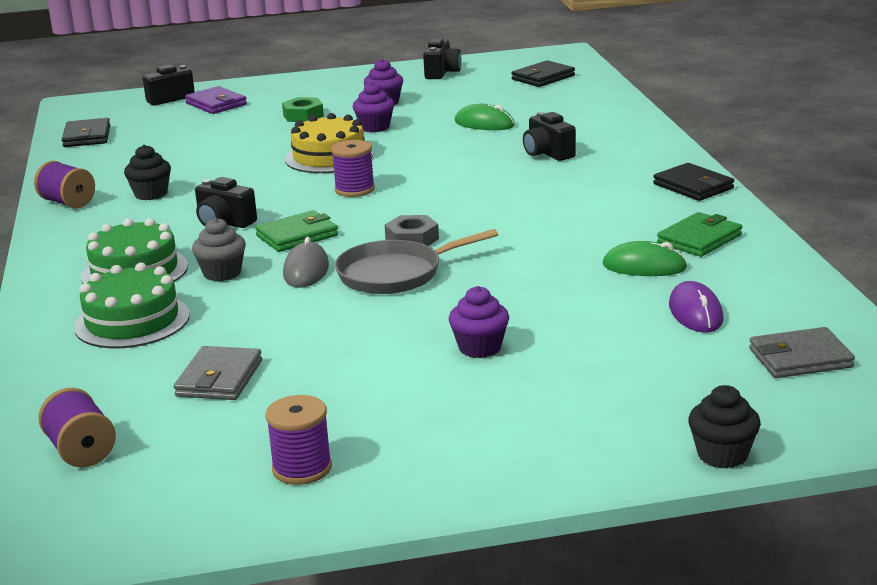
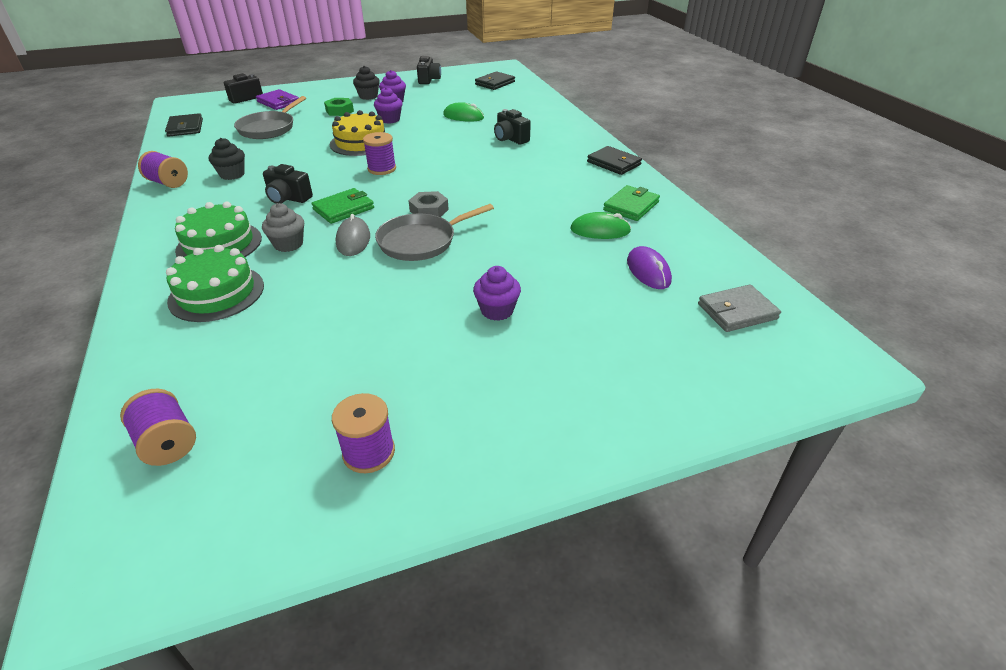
camera: 10 degrees left, 15 degrees up
(201, 138) = (269, 128): none -> grey pan
(219, 378) = (290, 351): grey wallet -> none
(722, 455) = (713, 415): black cupcake -> black cupcake (368, 96)

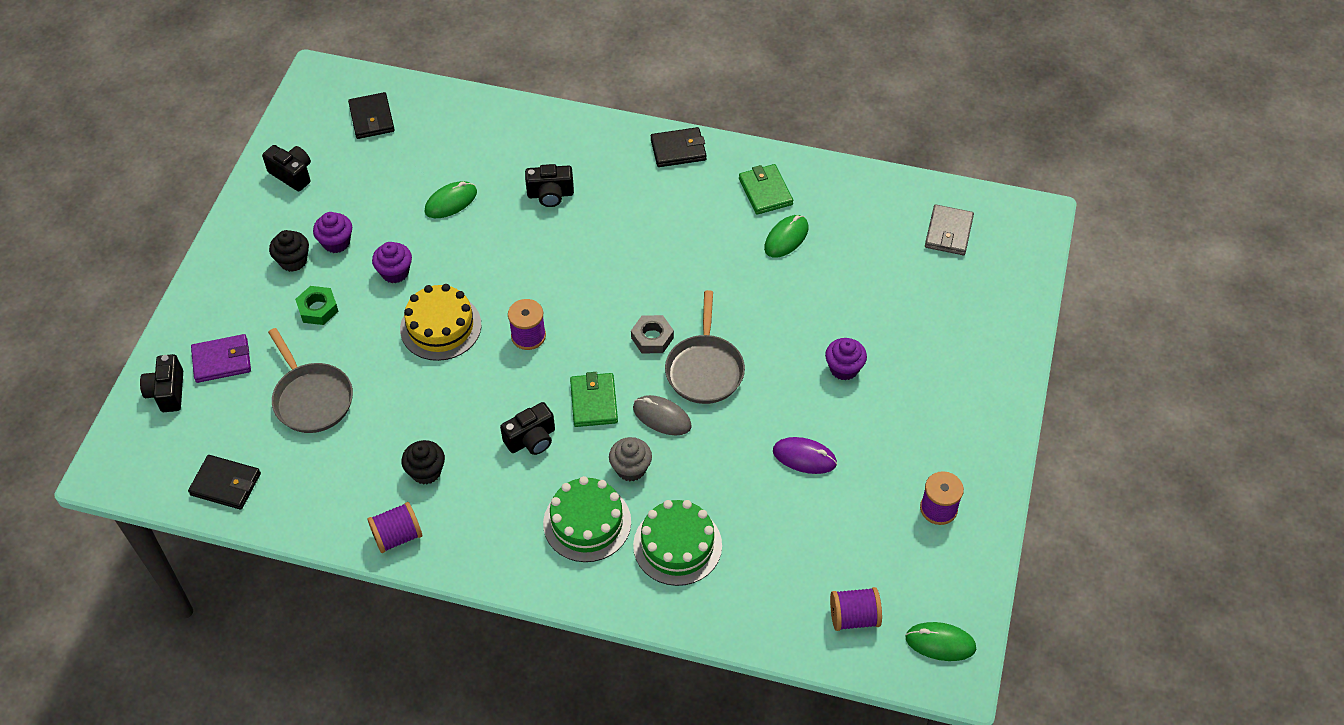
camera: 55 degrees left, 15 degrees up
(149, 545) = (940, 643): none -> green mouse
(648, 271) = (865, 247): purple mouse -> purple mouse (804, 457)

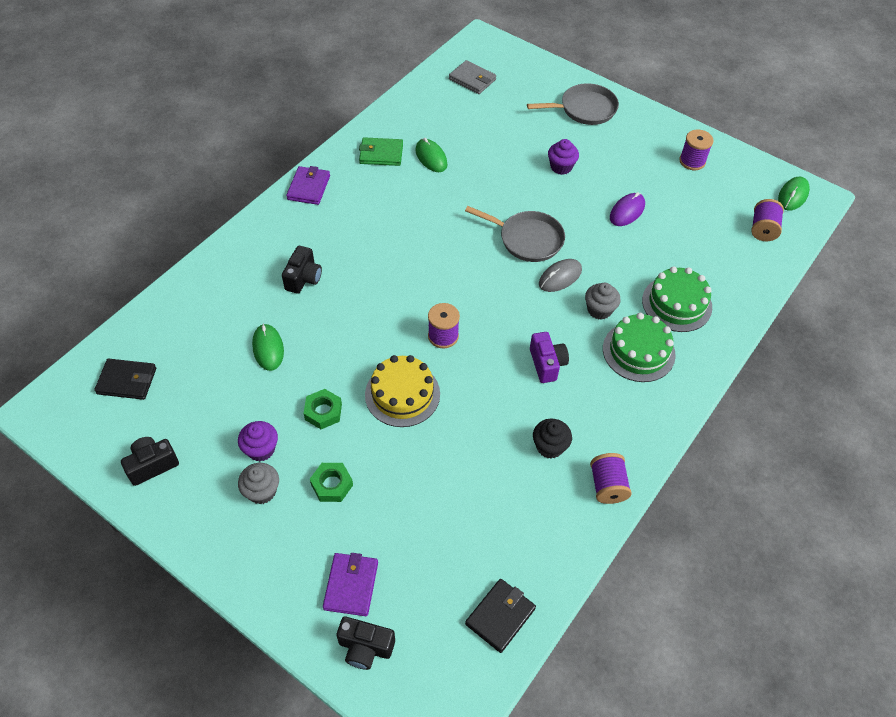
camera: 70 degrees left, 0 degrees up
(293, 261) = (262, 491): black cupcake -> grey cupcake
(312, 398) = (433, 516): grey pan -> grey pan (584, 109)
(395, 272) = (323, 412): purple cupcake -> green nut
(531, 439) = (547, 364): black camera -> purple camera
(594, 402) = (528, 313): green wallet -> none
(652, 338) = (484, 260): grey nut -> none
(678, 150) = (309, 187): black wallet -> purple wallet

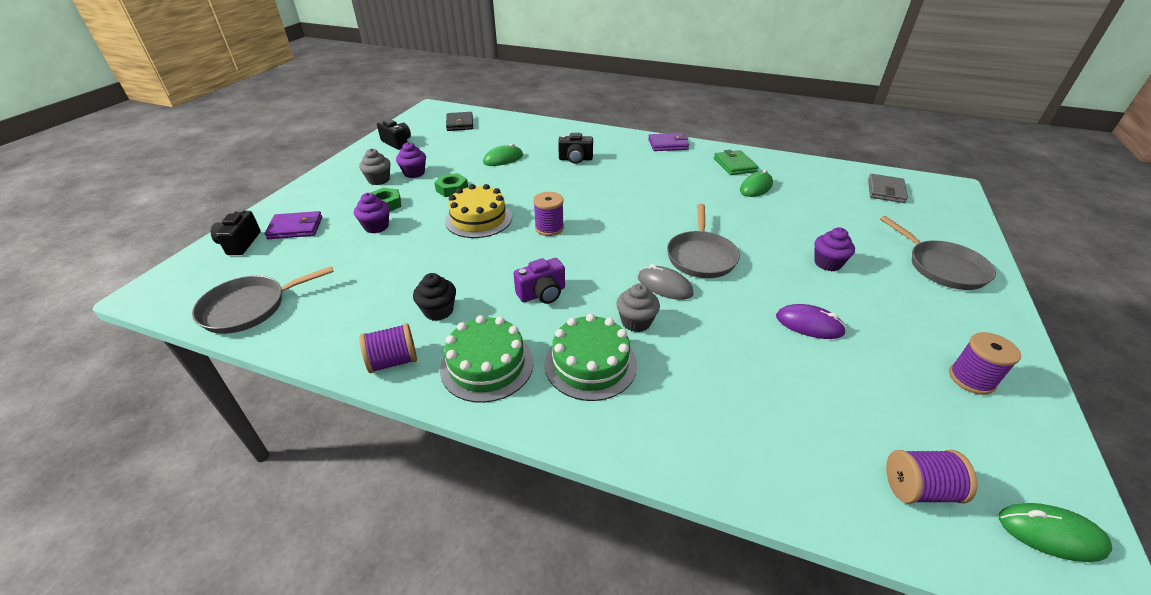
camera: 75 degrees right, 15 degrees down
(381, 496) = (376, 226): none -> purple cupcake
(500, 616) = (249, 307): black wallet -> grey pan
(676, 304) = (688, 392): green cake -> green cake (487, 365)

